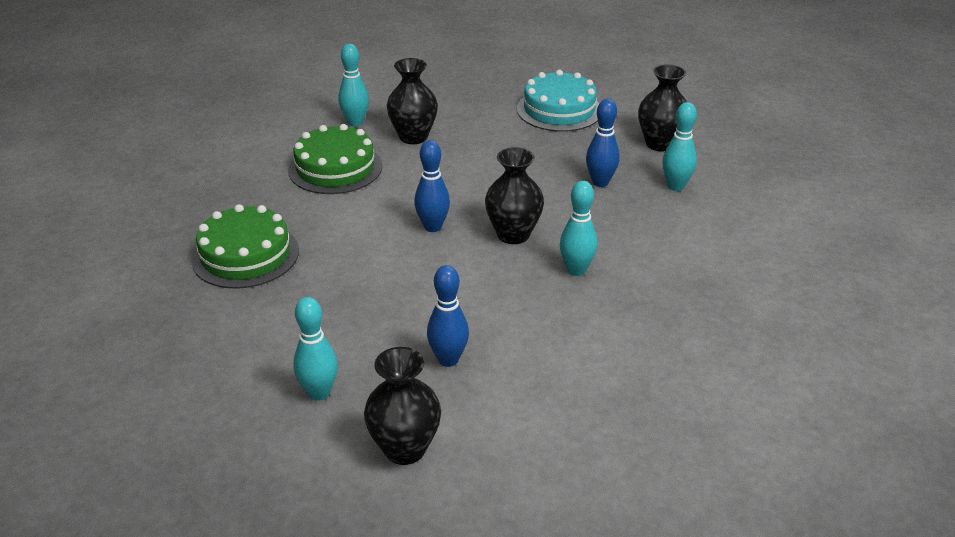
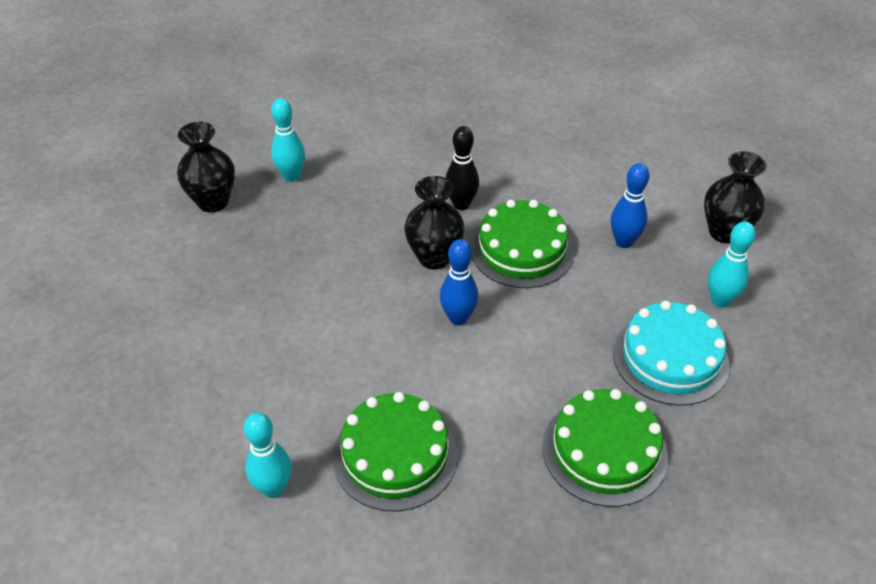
camera: 115 degrees left, 10 degrees up
(413, 137) = (285, 408): black vase -> none
(486, 287) = (522, 250): none -> green cake
(559, 110) = (162, 296): turquoise cake -> turquoise cake (670, 358)
(576, 270) = (461, 204): turquoise bowling pin -> black bowling pin
(600, 182) = (310, 224): blue bowling pin -> none

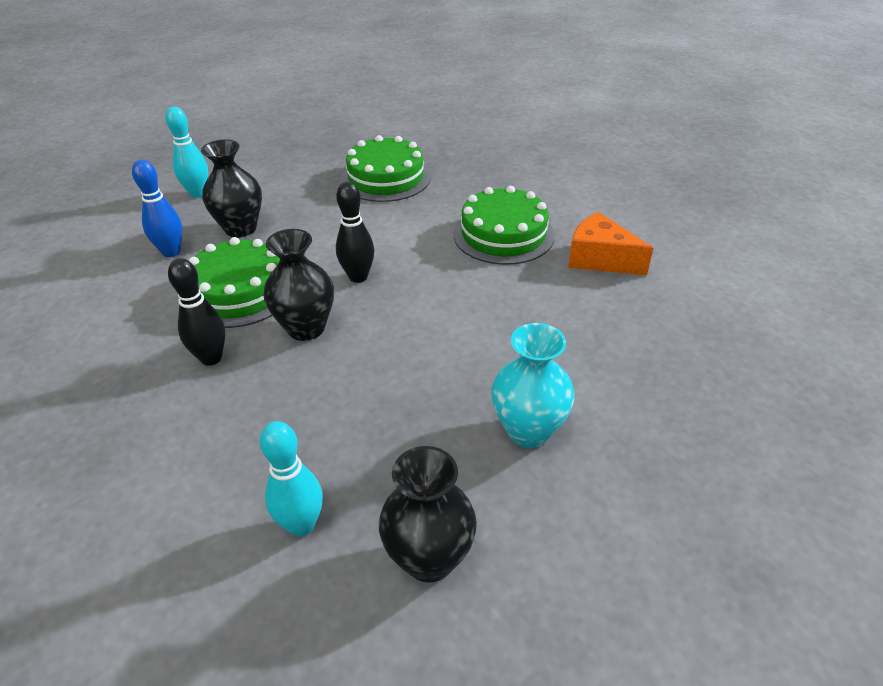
camera: 135 degrees left, 5 degrees down
(213, 289) = (528, 430): none -> turquoise vase
(274, 488) = (600, 259): turquoise bowling pin -> orange cheese
(458, 318) = (358, 277): blue bowling pin -> black bowling pin
(670, 358) = (280, 188): turquoise cake -> none
(724, 232) = (109, 219): black vase -> black vase (240, 228)

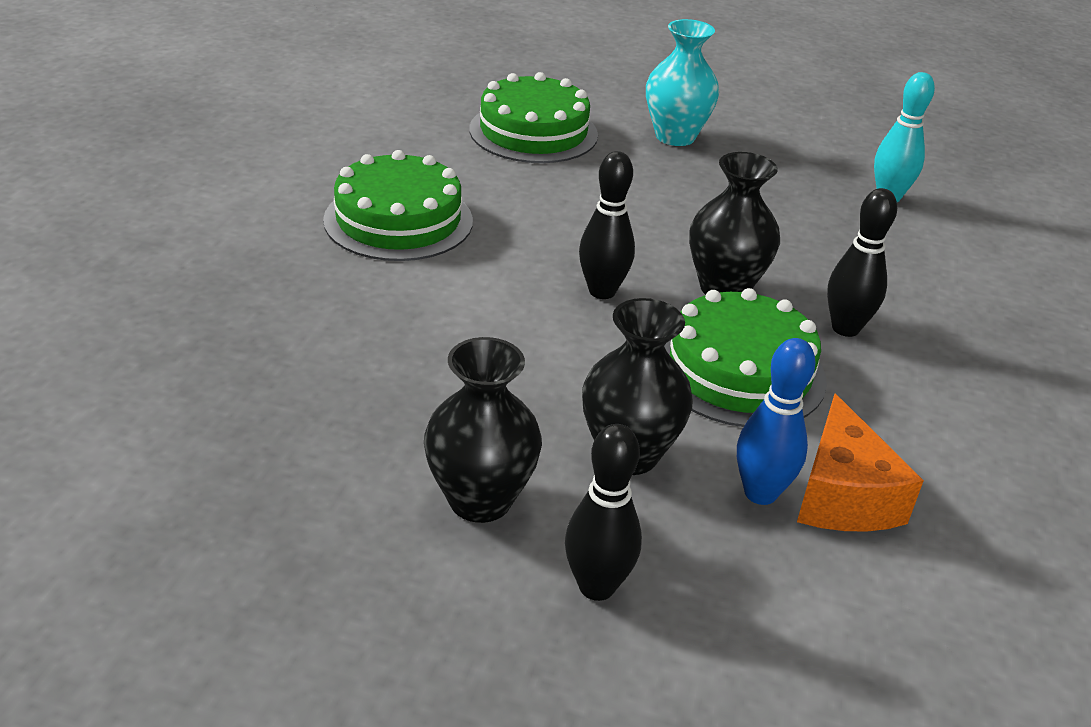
camera: 130 degrees left, 5 degrees down
(198, 193) = (596, 586): turquoise bowling pin -> black bowling pin
(386, 178) = (333, 372): green cake -> green cake (533, 132)
(429, 558) = (828, 144): black vase -> black vase (480, 500)
(600, 259) = (388, 151): orange cheese -> orange cheese (842, 495)

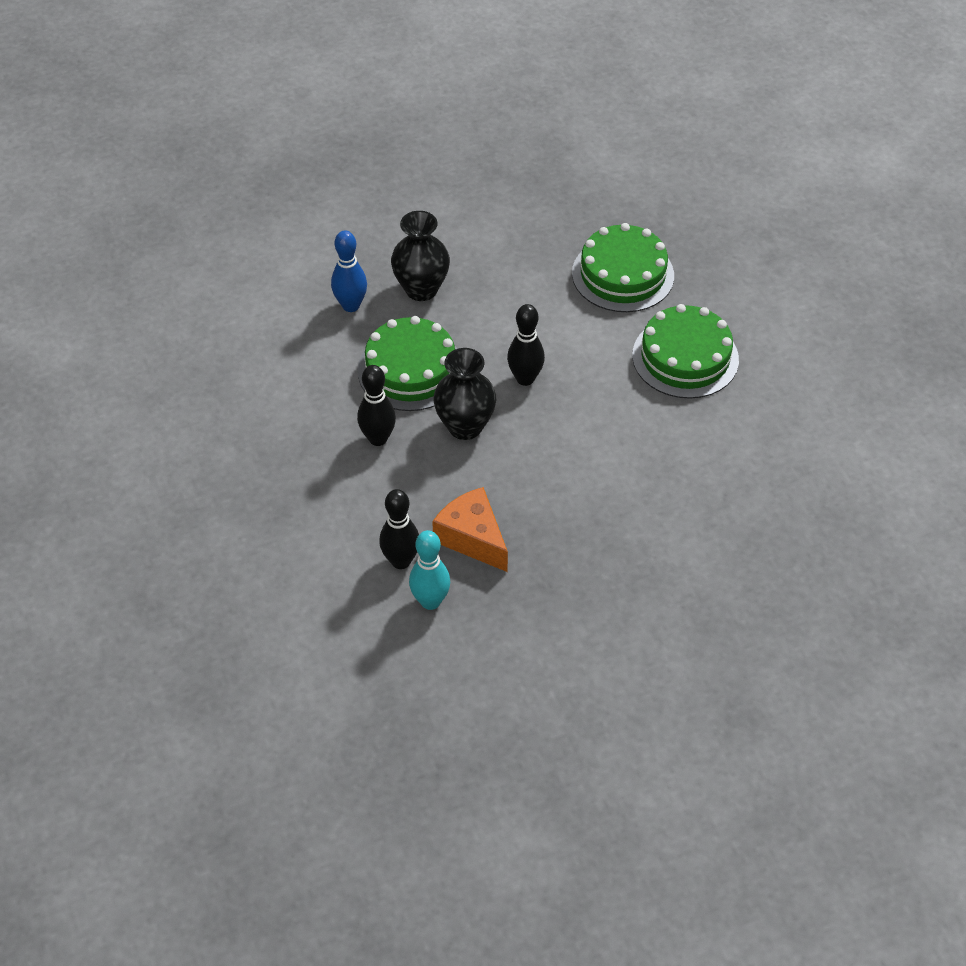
camera: 145 degrees right, 15 degrees up
(480, 500) = (459, 233): black vase -> none
(533, 132) = (717, 501): green cake -> green cake (623, 274)
(596, 586) = (383, 228): black bowling pin -> black bowling pin (401, 561)
(675, 136) = (627, 570): turquoise vase -> none
(842, 495) = (315, 326): orange cheese -> orange cheese (472, 538)

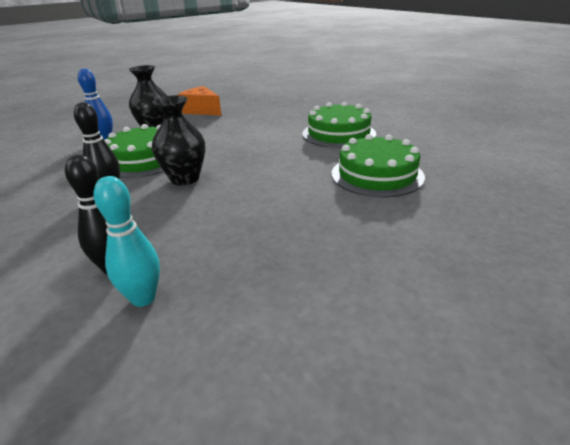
camera: 10 degrees left, 20 degrees down
(472, 538) = (192, 240): orange cheese -> orange cheese (202, 110)
(525, 378) = (230, 153): black bowling pin -> none
(623, 274) = (285, 114): green cake -> green cake (377, 175)

